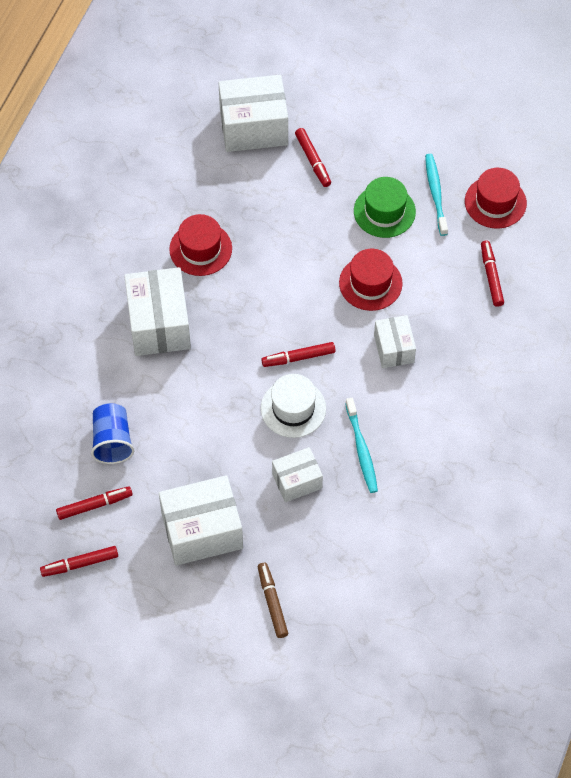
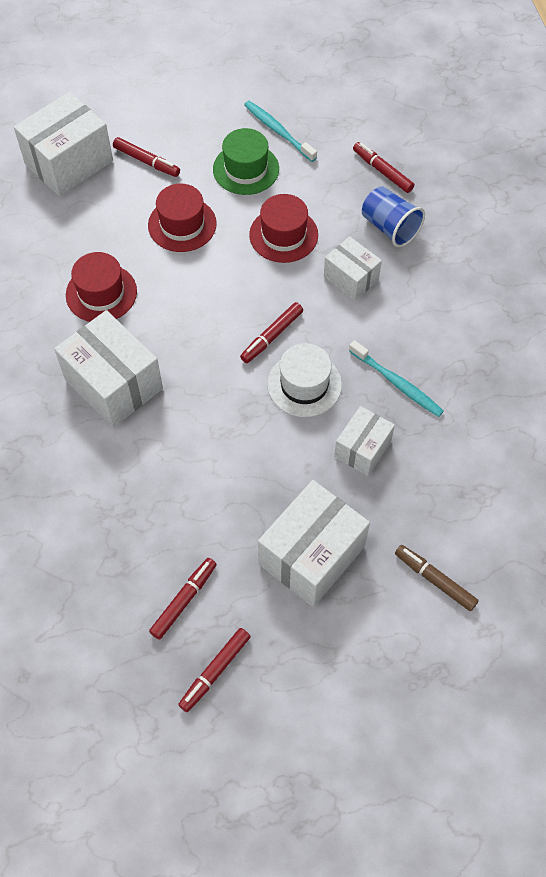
camera: 35 degrees left, 0 degrees up
(112, 441) = (153, 524): blue cup -> blue cup (390, 227)
(495, 202) = (334, 111): red hat -> red hat (182, 224)

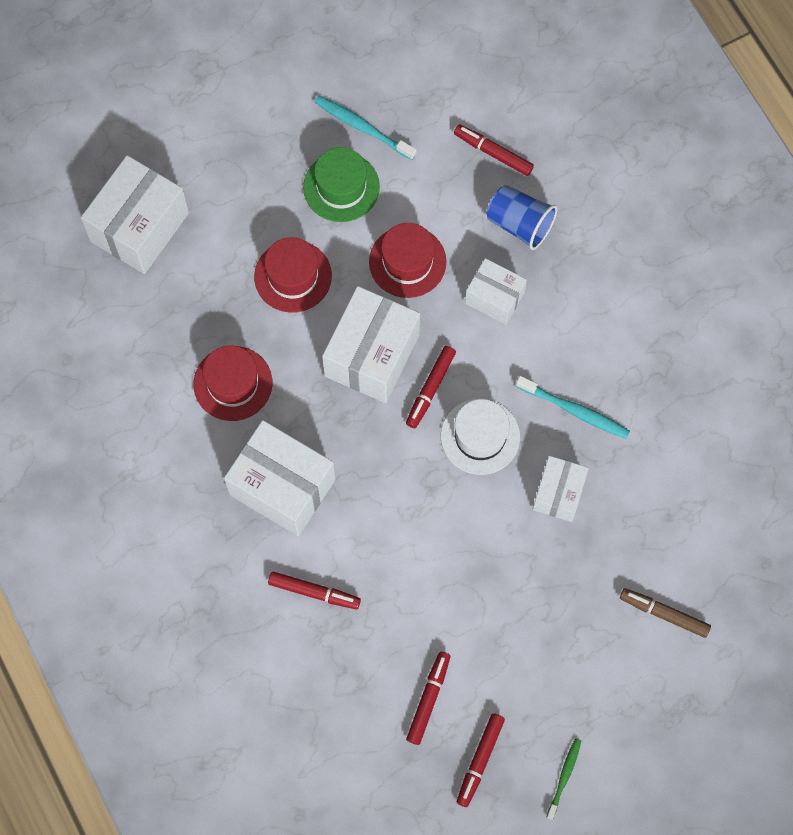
camera: 15 degrees left, 10 degrees up
(146, 161) = (226, 204): red marker -> red marker (313, 592)
(294, 709) = (564, 776): none -> green toothbrush
(311, 555) = (538, 620): white box -> white box (371, 355)

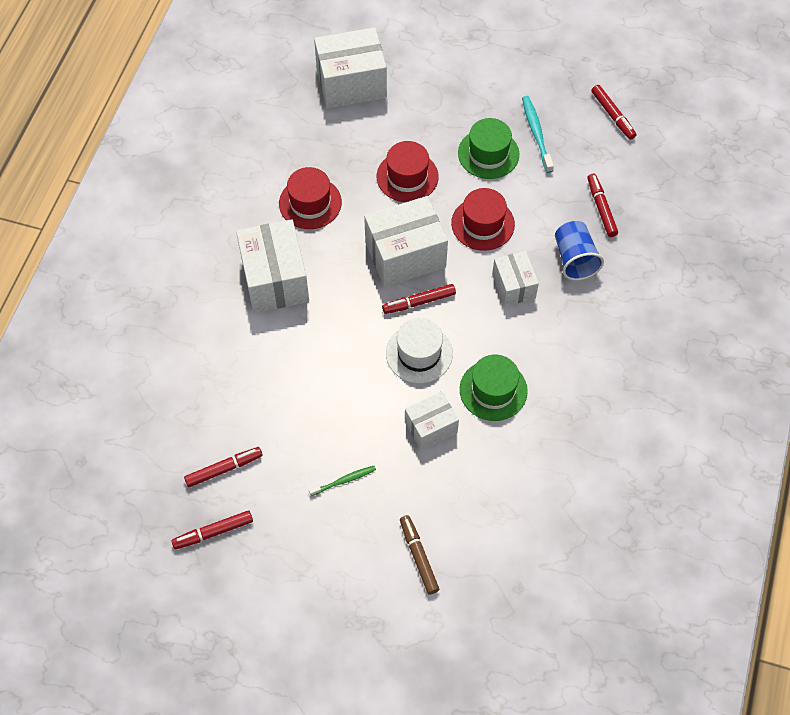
camera: 45 degrees right, 10 degrees down
(313, 592) = (227, 350): red marker -> red marker (612, 115)
(564, 776) = (251, 591): green toothbrush -> green toothbrush (344, 480)
(575, 411) = (493, 390): turquoise toothbrush -> green hat

